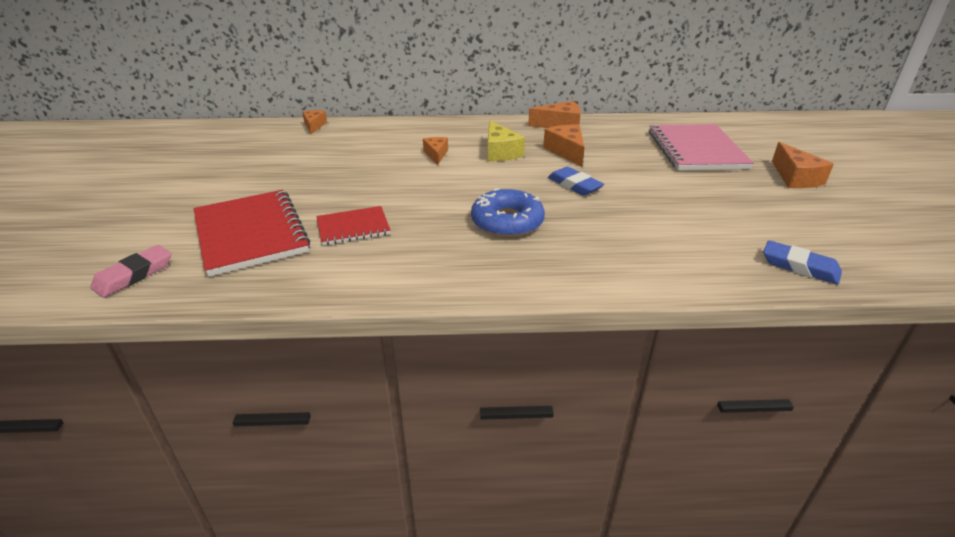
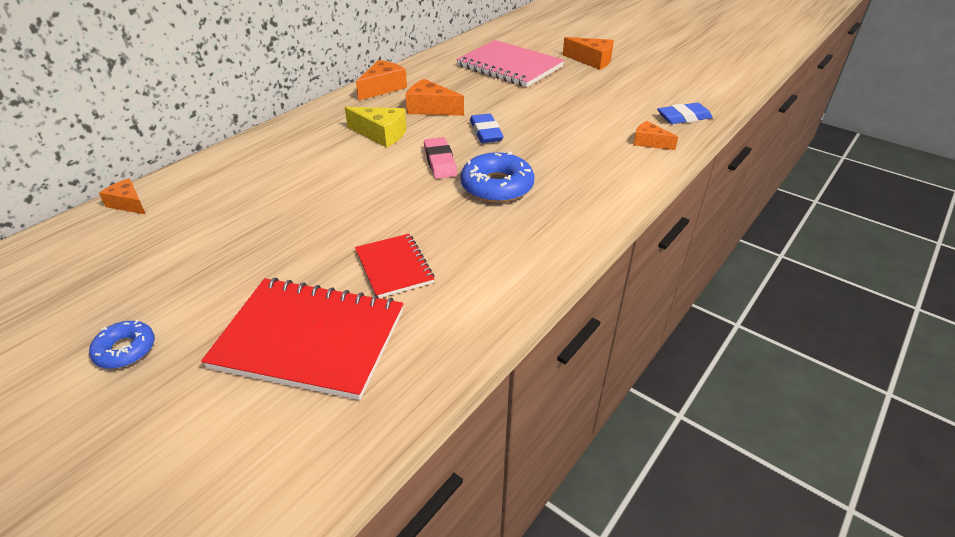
camera: 50 degrees left, 5 degrees up
(134, 275) = (273, 466): pink eraser -> pink eraser (440, 162)
(194, 188) = (125, 350): none -> blue donut
(353, 227) = (394, 267): red notebook -> red notebook turned 45 degrees counterclockwise
(436, 154) = (330, 164): orange cheese -> orange cheese (649, 142)
(574, 185) = (486, 132): blue eraser -> blue eraser turned 75 degrees clockwise

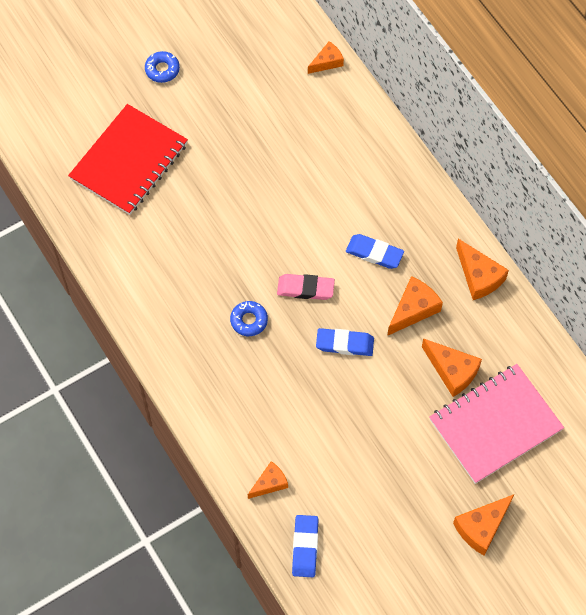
camera: 110 degrees right, 25 degrees up
(381, 134) = (374, 253): yellow cheese -> blue eraser
(394, 267) = (176, 221): red notebook -> none
(477, 86) = (452, 371): none -> orange cheese
(497, 186) = (249, 320): blue donut -> blue donut, size x0.58

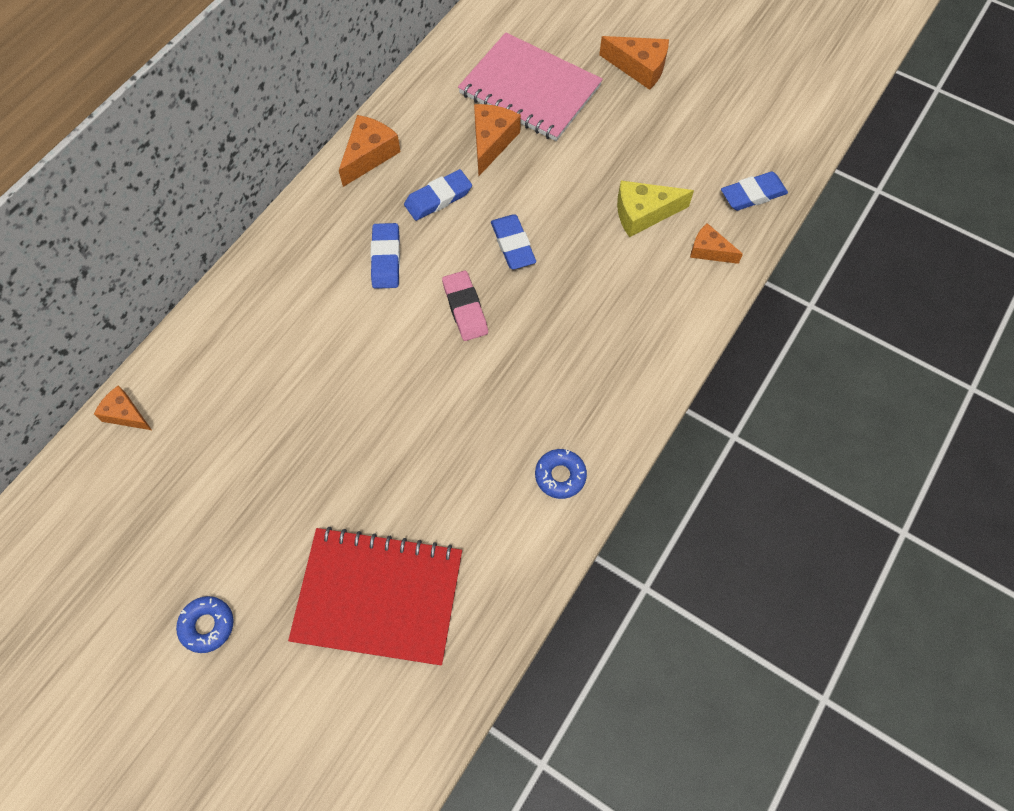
camera: 115 degrees left, 0 degrees up
(249, 320) = (535, 349): blue donut -> blue donut (560, 476)
(327, 452) = (643, 213): none -> yellow cheese
(413, 309) = (438, 198): orange cheese -> blue eraser

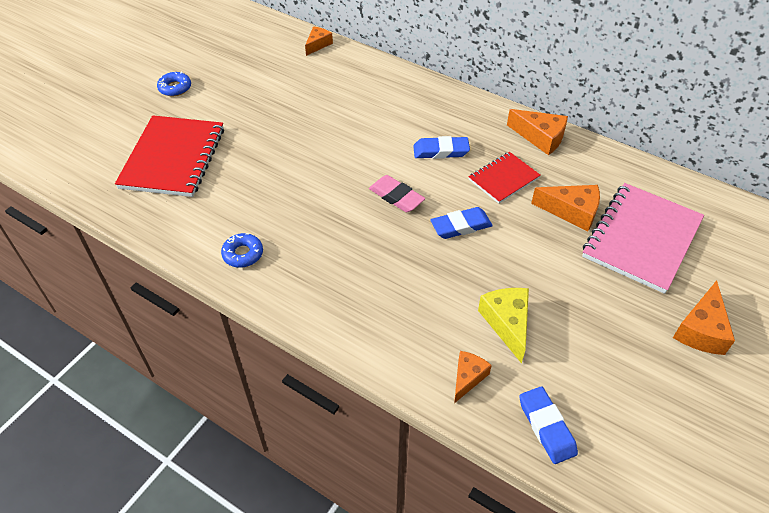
camera: 90 degrees right, 15 degrees down
(438, 198) = (503, 179): blue eraser -> red notebook
(465, 308) = (396, 197): pink eraser -> pink eraser turned 60 degrees clockwise

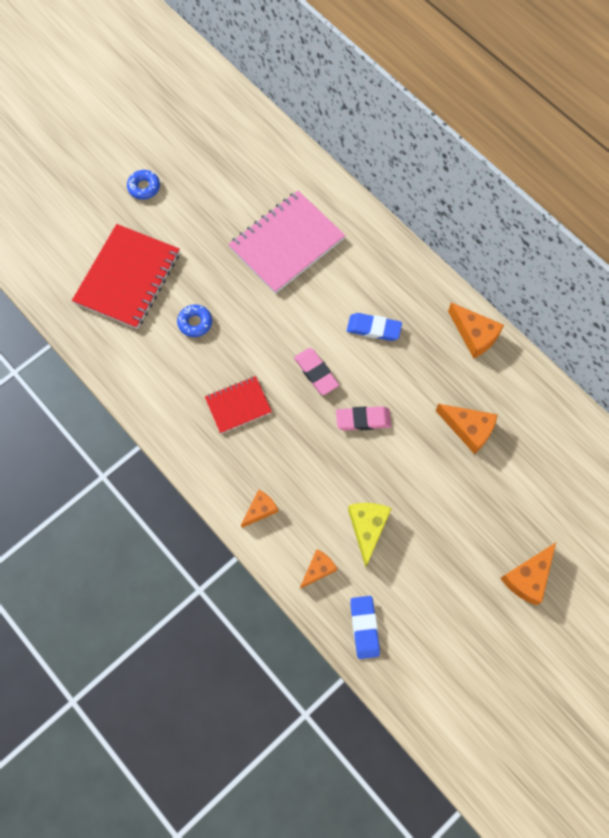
camera: 15 degrees right, 20 degrees up
(243, 254) = (168, 402): blue donut -> blue donut (195, 323)
(318, 44) = (295, 157): orange cheese -> orange cheese (260, 510)
(461, 226) = (363, 420): blue eraser -> pink eraser
(503, 179) = (420, 376): red notebook -> red notebook (238, 405)
(641, 238) = (519, 474): pink notebook -> pink notebook (286, 243)

